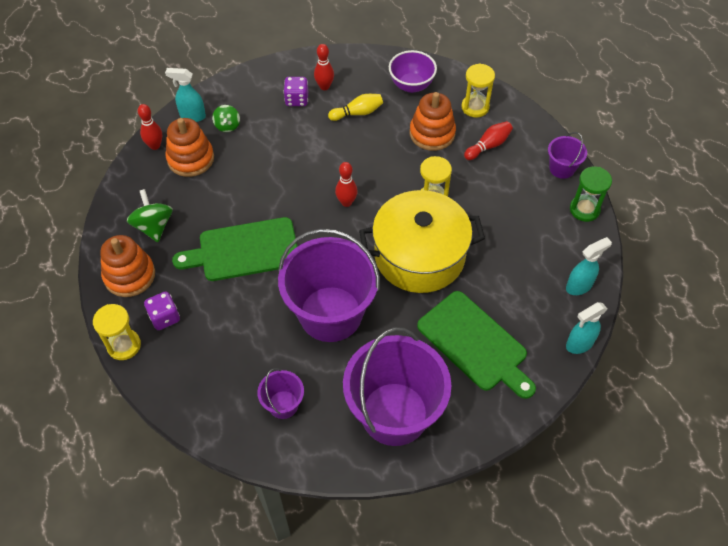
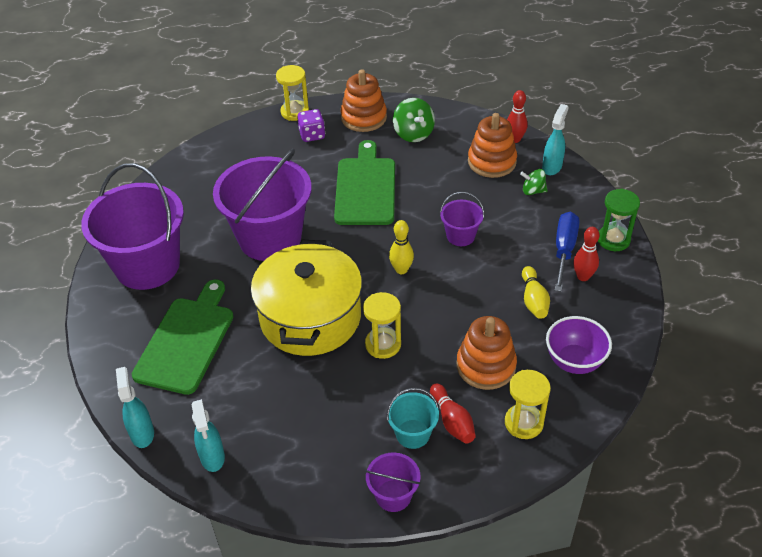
camera: 105 degrees right, 10 degrees down
(153, 226) = (413, 134): green spinning top -> green spinning top turned 75 degrees clockwise
(283, 404) = (194, 196): purple bucket -> purple bucket (460, 236)
(297, 99) = (564, 249): purple dice -> blue screwdriver
(346, 202) = (401, 270): red bowling pin -> yellow bowling pin
(475, 344) = (187, 341): green cutting board -> green cutting board turned 135 degrees clockwise
(508, 166) = (413, 434): none -> turquoise bucket
(584, 209) = (318, 500): green hourglass -> green hourglass (613, 240)

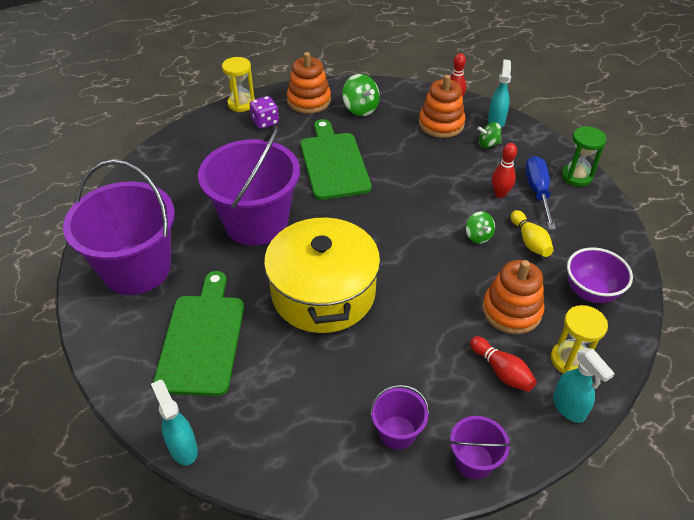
camera: 15 degrees left, 0 degrees up
(212, 457) = (269, 459): turquoise spray bottle -> turquoise spray bottle (569, 408)
(383, 344) = (405, 307): yellow hourglass -> none
(401, 270) = (396, 233): yellow bowling pin -> none
(413, 434) = (468, 392): turquoise bucket -> none
(460, 236) = (439, 193): purple bucket -> purple bucket (397, 432)
(482, 286) = (478, 236): none -> green spinning top
(583, 276) = (564, 213): red bowling pin -> red bowling pin (500, 194)

